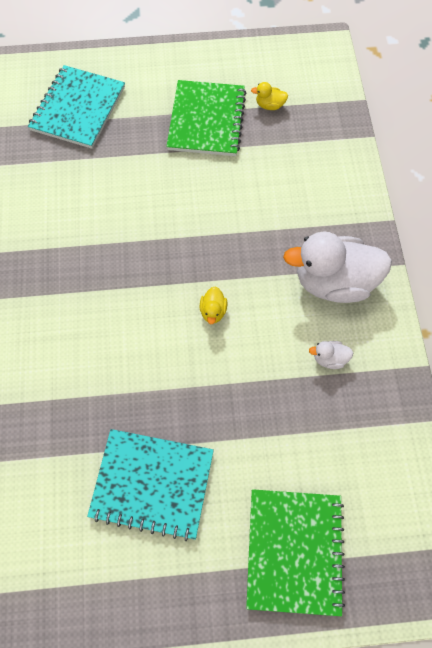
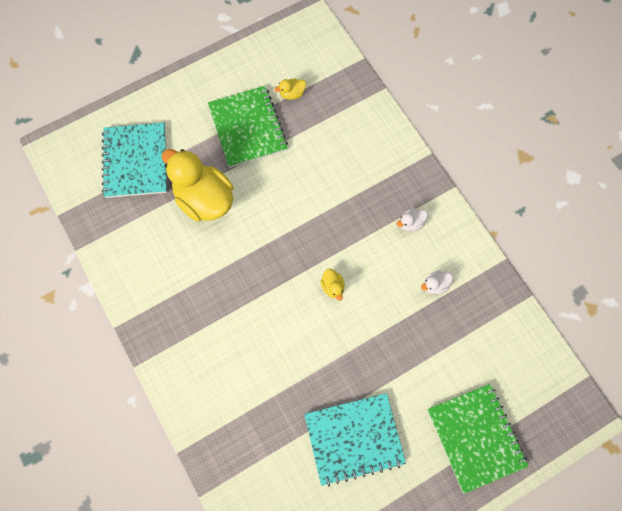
camera: 25 degrees left, 5 degrees up
(125, 170) = (204, 199): none -> yellow duck
(334, 282) = (411, 223): white duck -> white duck, size x0.41

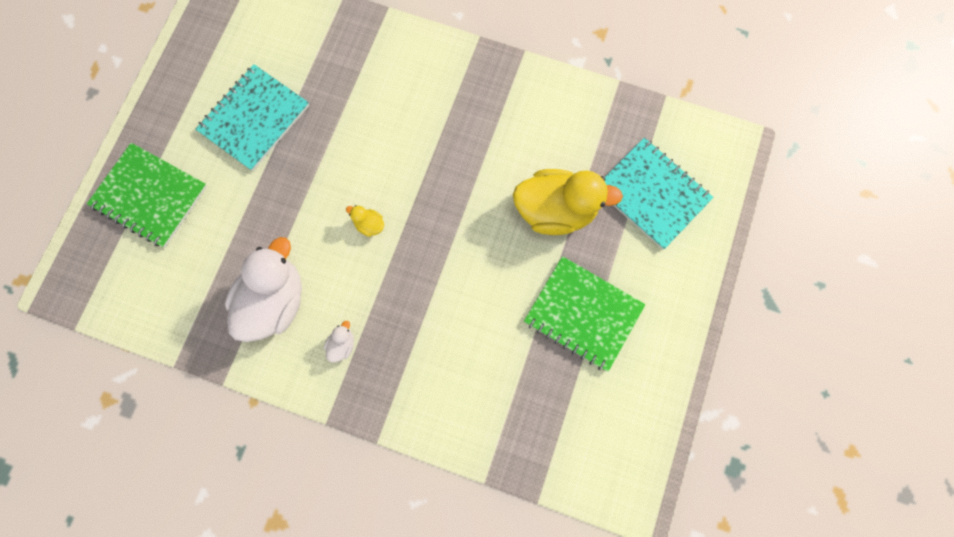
camera: 140 degrees right, 5 degrees up
(292, 94) = (574, 389): yellow duck -> none
(435, 285) = (275, 301): white duck -> white duck, size x2.46

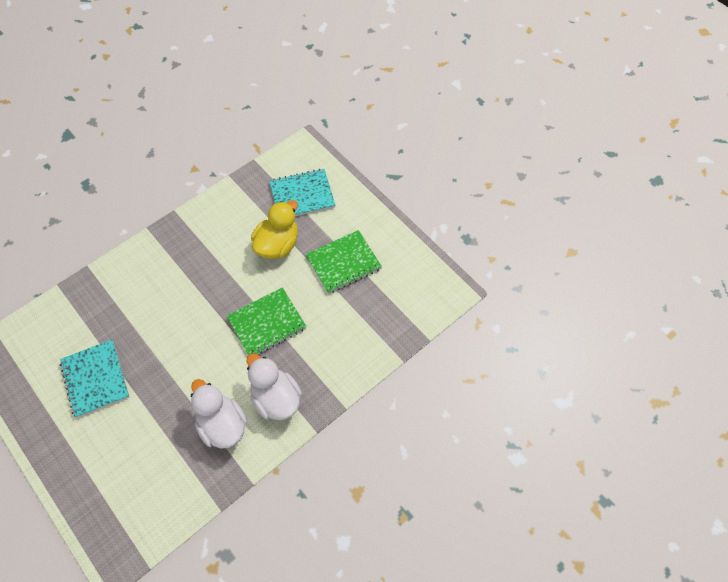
camera: 60 degrees left, 15 degrees down
(150, 196) = (96, 472): green notebook -> green notebook (267, 323)
(342, 345) = (276, 398): white duck -> white duck, size x2.46
(369, 225) = (214, 346): yellow duck -> none

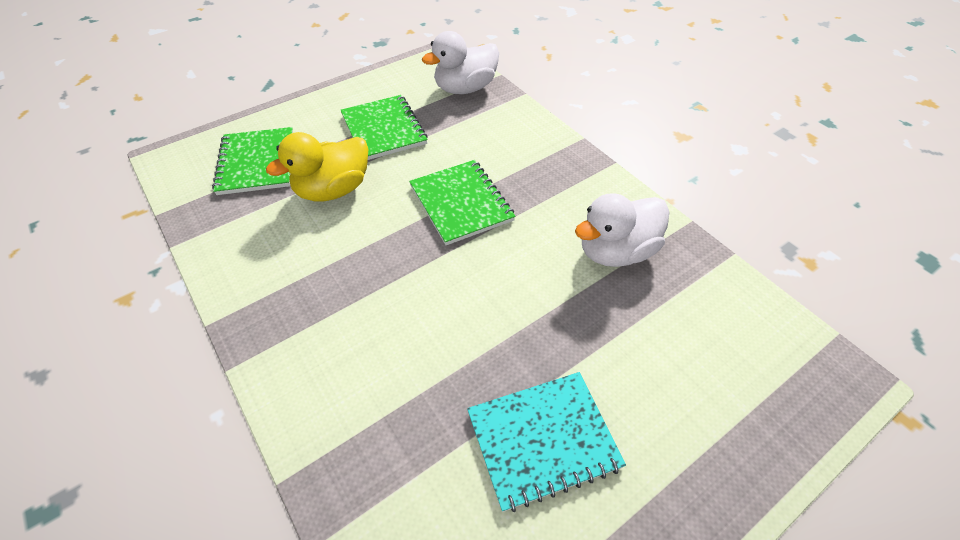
camera: 85 degrees left, 10 degrees down
(276, 398) = (574, 196): white duck -> white duck (465, 88)
(277, 245) = (333, 190): yellow duck -> yellow duck turned 75 degrees counterclockwise
(302, 195) = (257, 163): turquoise notebook -> green notebook

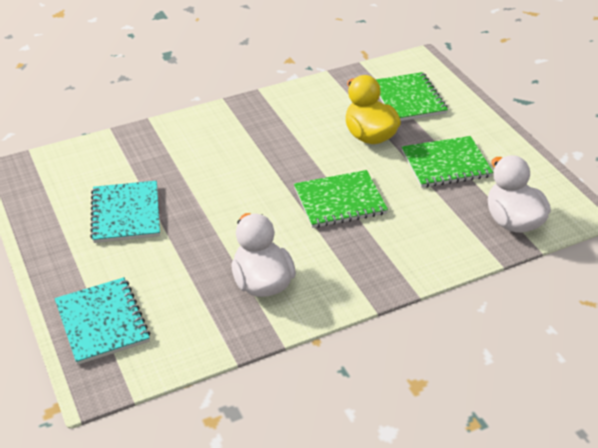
camera: 100 degrees right, 10 degrees down
(257, 163) = (408, 99): green notebook -> green notebook turned 75 degrees clockwise
(756, 403) = (102, 322): none -> turquoise notebook

